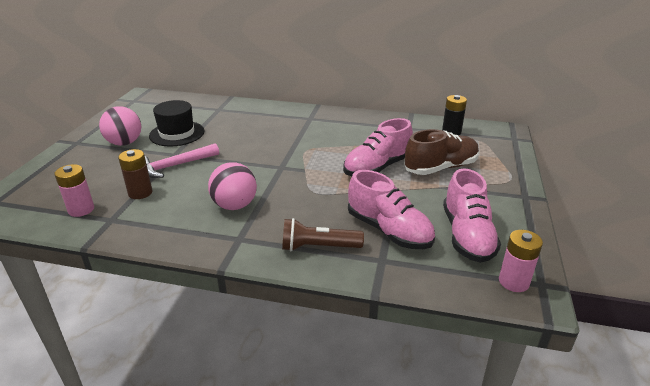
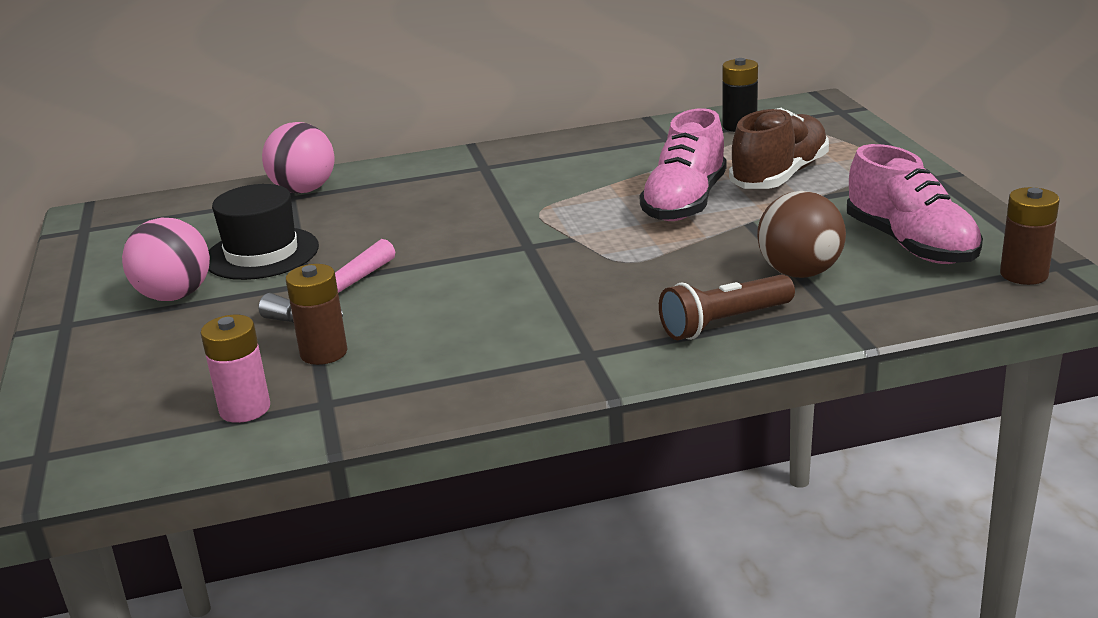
camera: 25 degrees left, 5 degrees down
(235, 205) = (521, 317): pink ball -> pink ball (304, 190)
(389, 231) = (799, 272): pink shoe -> brown ball
(513, 282) = (1023, 274): pink battery -> brown battery

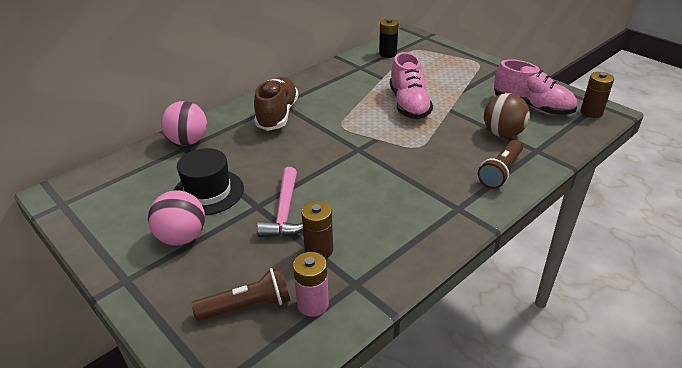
camera: 30 degrees left, 10 degrees up
(166, 388) = (248, 306): none -> brown flashlight
(779, 176) = (436, 80): brown shoe -> brown shoe (277, 115)

